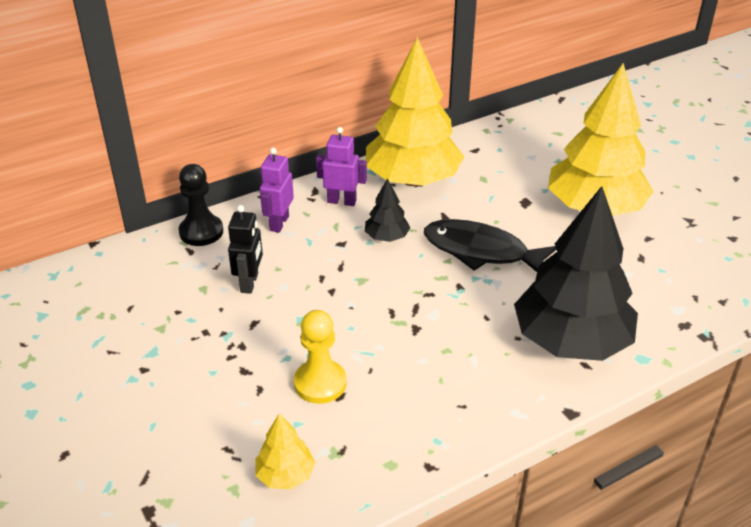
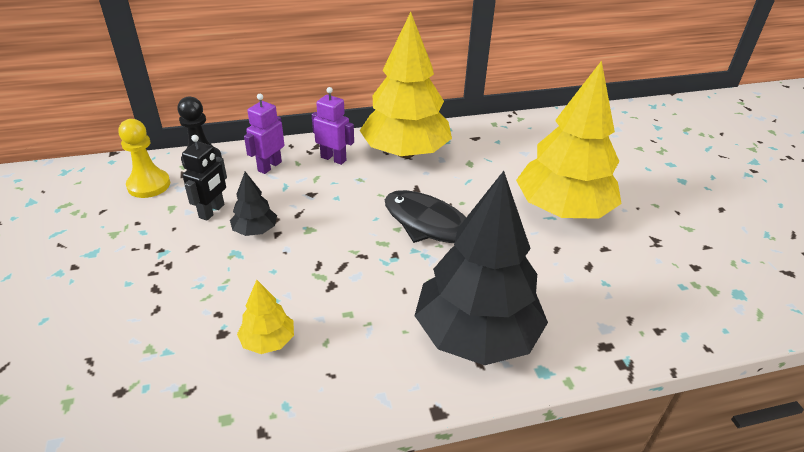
camera: 15 degrees right, 0 degrees up
(285, 475) = (121, 402): yellow tree -> yellow tree (268, 341)
(320, 383) = (212, 317): yellow pawn -> yellow pawn (149, 185)
(386, 237) = (354, 196): black tree -> black tree (255, 230)

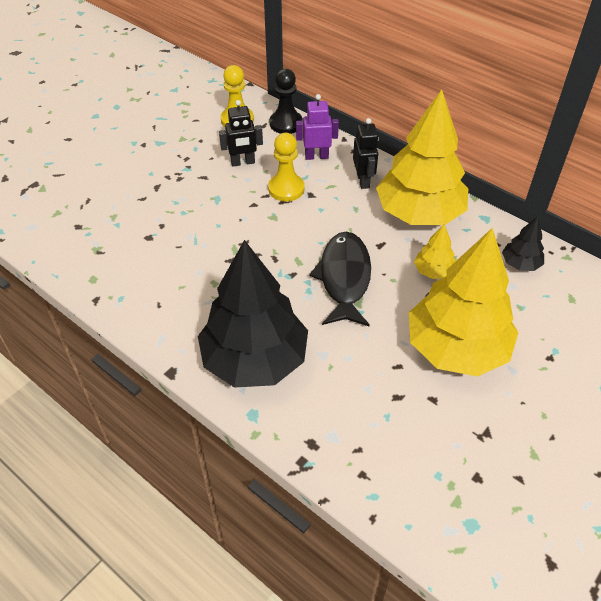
camera: 55 degrees right, 10 degrees up
(255, 230) = (246, 193): black tree -> black tree (520, 264)
(268, 341) = (160, 260): yellow tree -> yellow tree (433, 271)
(285, 203) = (286, 189): none -> yellow pawn
(333, 159) = (363, 180): purple robot -> black robot

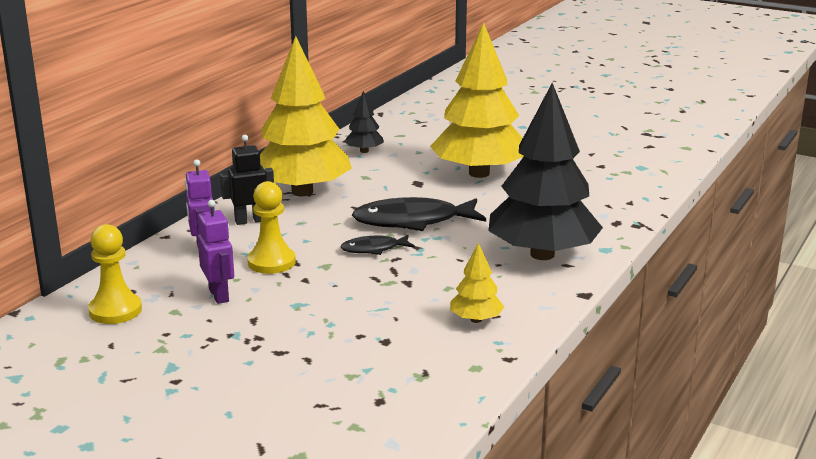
camera: 100 degrees left, 25 degrees down
(243, 162) = (219, 295): black robot -> purple robot
(286, 123) = (128, 274): black pawn -> none
(294, 247) = (374, 249): none -> black fish
(433, 271) = (387, 184): yellow tree -> yellow tree (476, 320)

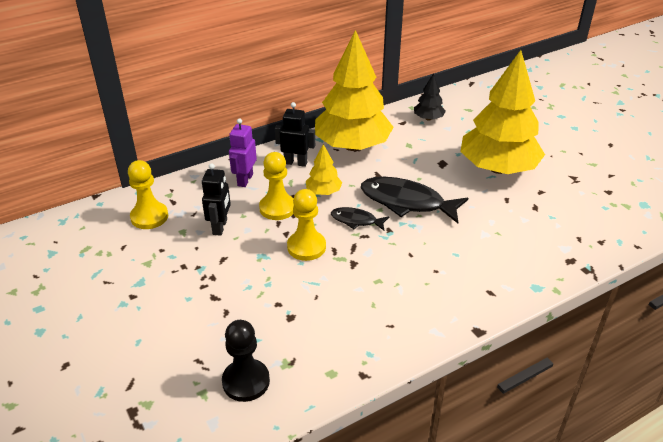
camera: 30 degrees right, 15 degrees up
(219, 295) = (220, 227): purple robot -> black robot
(341, 283) = (306, 247): none -> yellow pawn
(392, 402) = (246, 381): none -> black pawn
(476, 320) = (371, 323): yellow tree -> yellow tree (323, 192)
(542, 254) = (478, 273): black tree -> none

